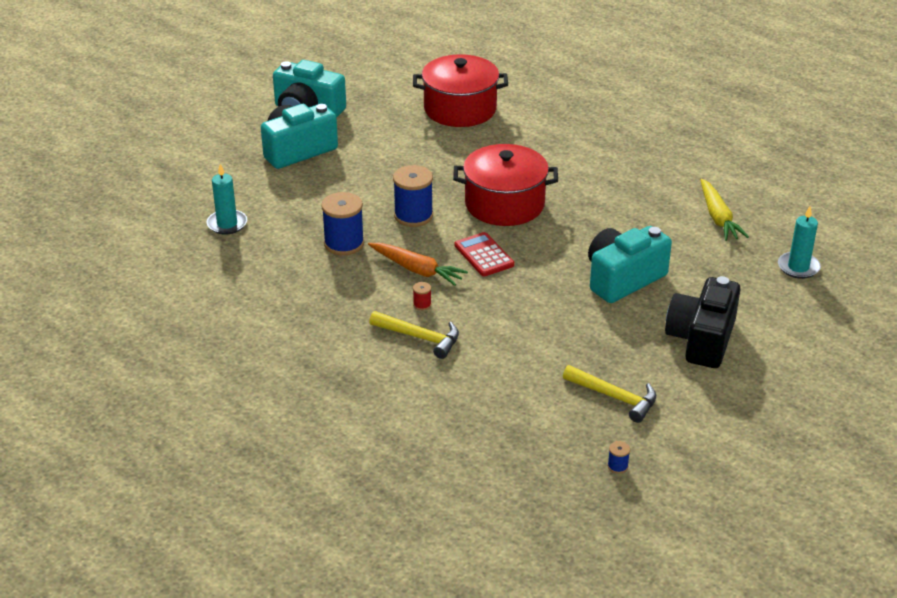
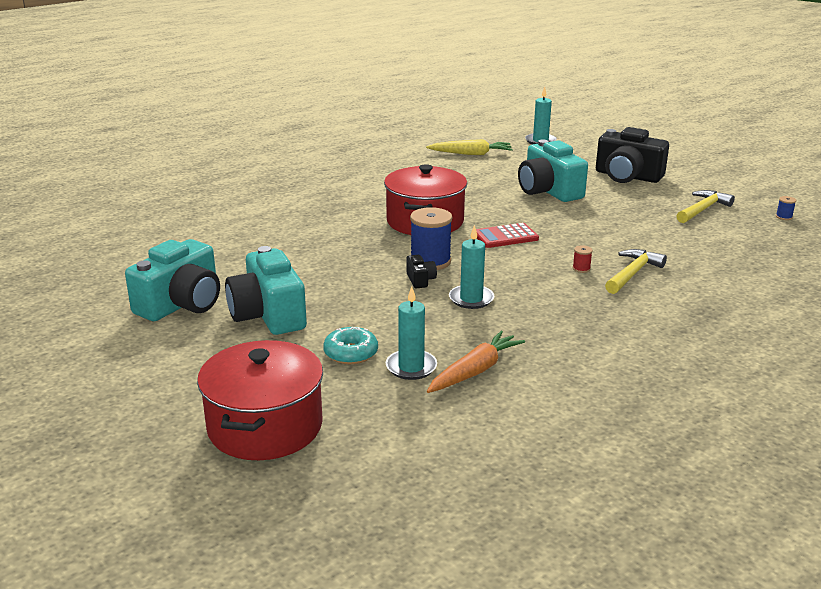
camera: 80 degrees left, 10 degrees down
(244, 195) = (351, 353): none -> turquoise donut
(344, 244) = (471, 299): blue spool -> turquoise candle
(374, 214) = (420, 280): none -> black camera
(417, 270) = (524, 267): orange carrot -> orange carrot (475, 371)
(460, 109) = (241, 225): red pot -> red pot (265, 426)

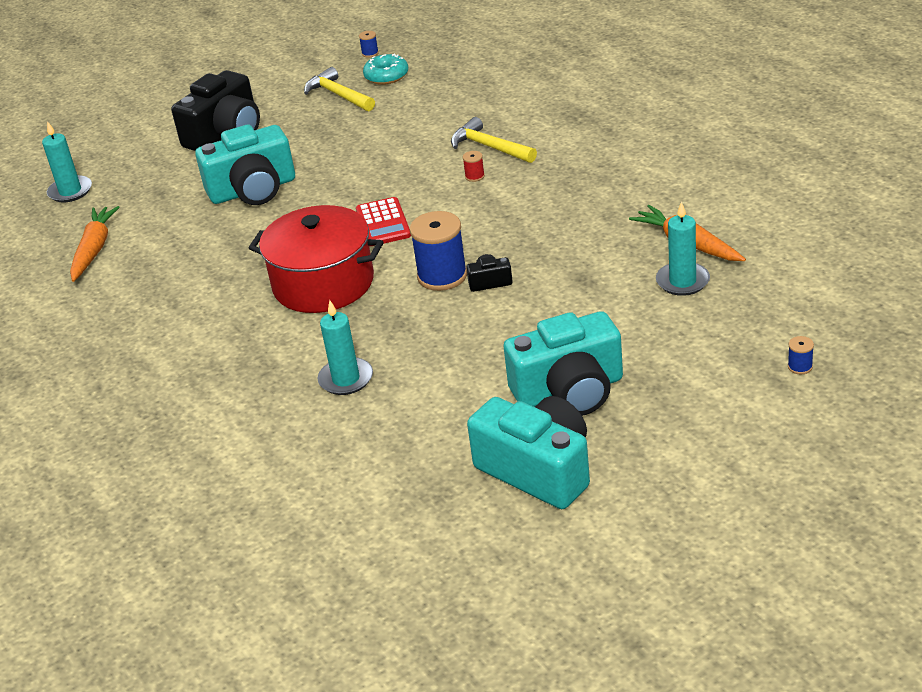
camera: 80 degrees left, 10 degrees up
(265, 426) = (800, 366): red pot -> blue spool
(351, 353) = (656, 322): turquoise donut -> turquoise donut (386, 76)
(471, 154) = (94, 249): yellow carrot -> orange carrot
(471, 299) = (539, 246): turquoise candle -> turquoise candle (346, 379)

